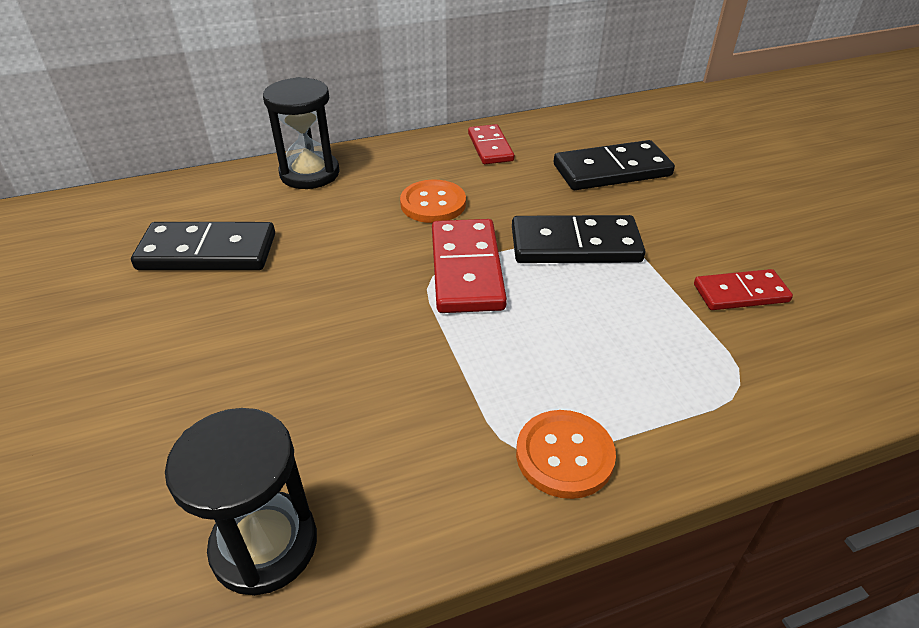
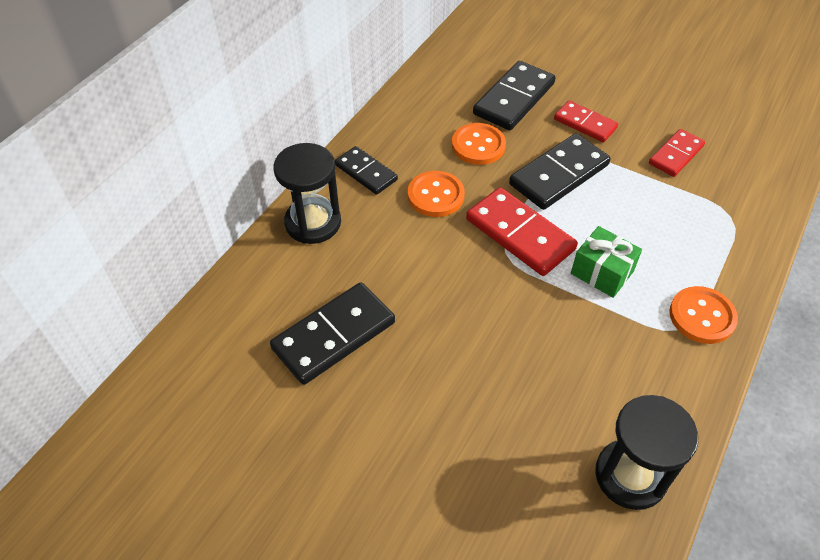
camera: 40 degrees left, 10 degrees up
(400, 162) = (366, 172): none -> black domino
(490, 147) = (413, 122): red domino -> red domino (585, 123)
(505, 345) = (602, 272): none -> green gift
(525, 188) = (478, 145): none -> orange button

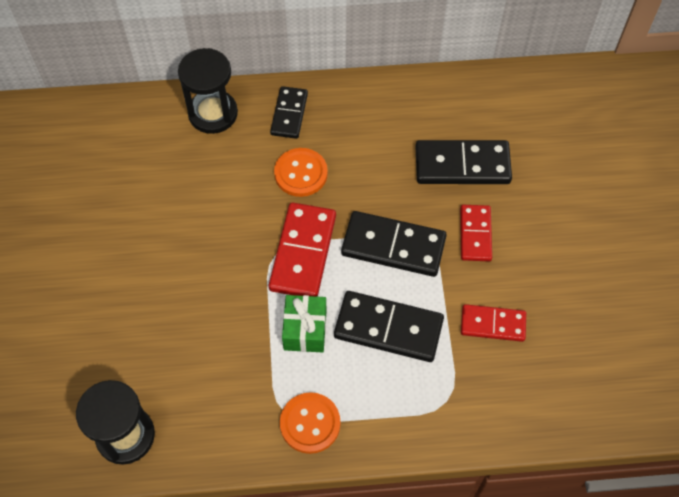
camera: 55 degrees right, 10 degrees up
(333, 335) = (122, 189): black domino -> black domino (388, 328)
(478, 145) = (381, 171): orange button -> none

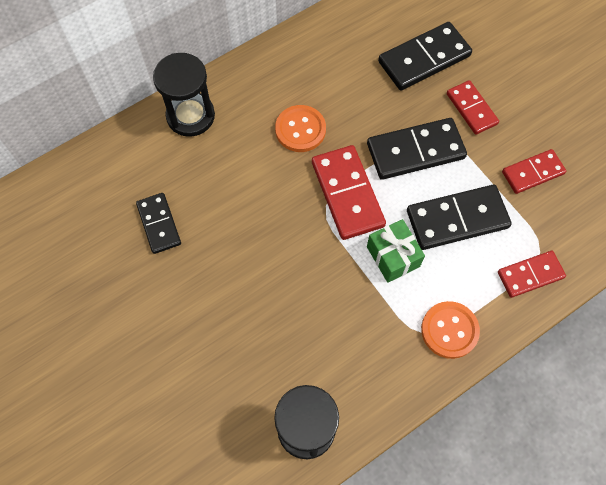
camera: 30 degrees left, 5 degrees up
(289, 114) = (256, 85): black domino -> black domino (159, 224)
(422, 416) = (530, 275): none -> red domino

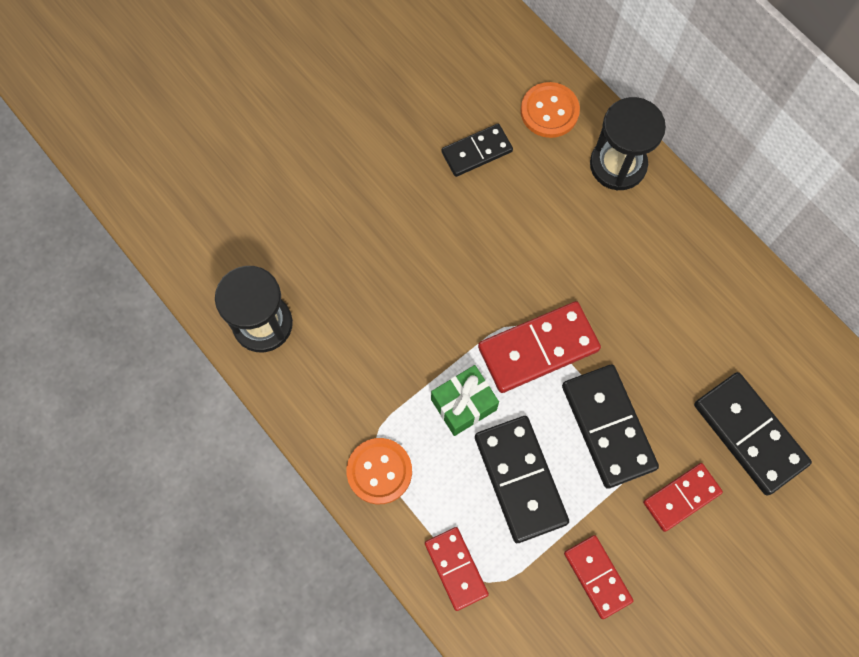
camera: 85 degrees right, 5 degrees up
(300, 130) = (618, 288): orange button -> orange button (549, 111)

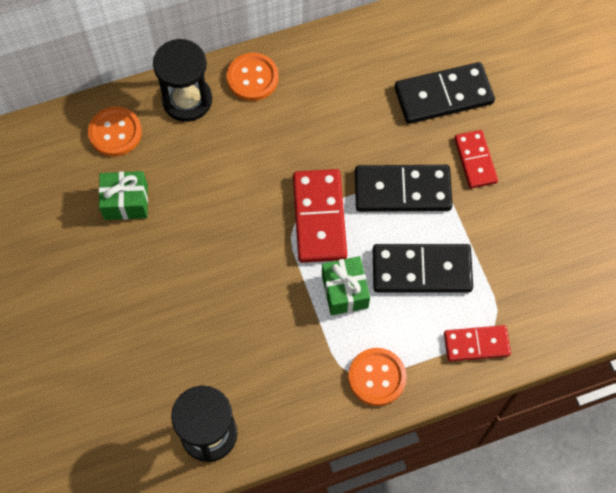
camera: 70 degrees left, 5 degrees down
(477, 152) = (126, 202): black domino -> green gift
(597, 577) = (515, 242): red domino -> none
(674, 220) = (252, 78): none -> orange button

